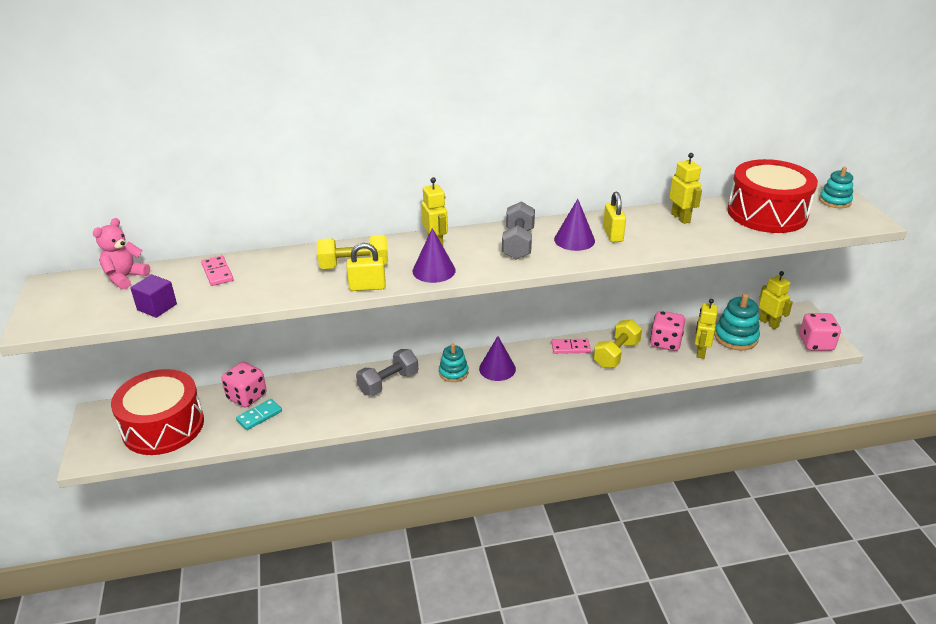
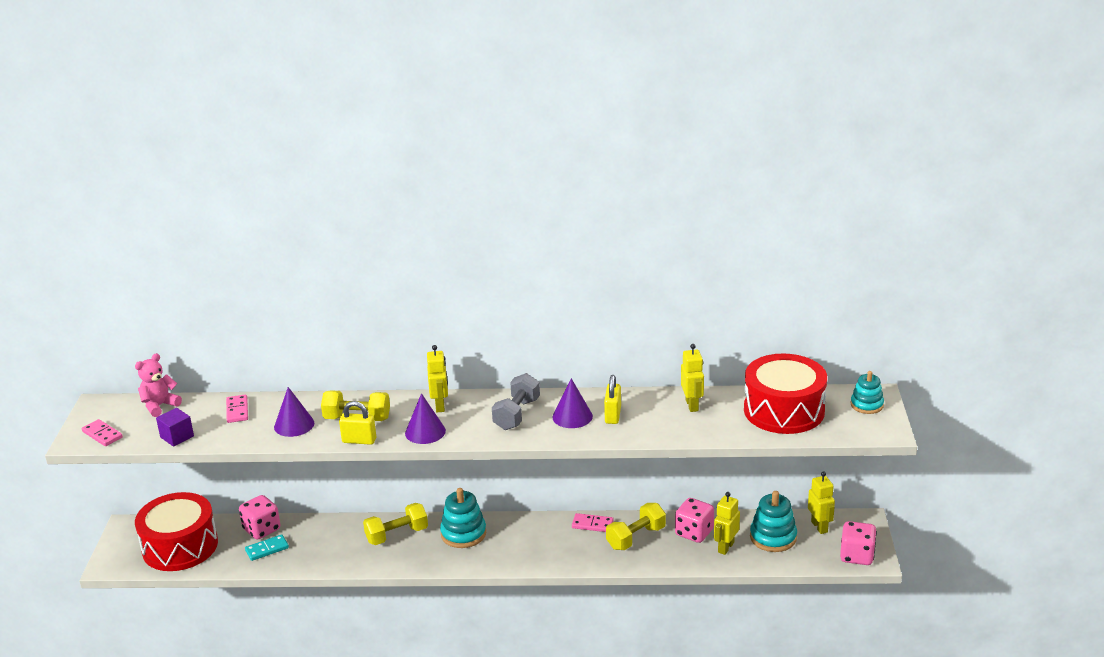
camera: 15 degrees right, 5 degrees down
(65, 315) = (102, 434): none -> pink domino
(388, 383) = (397, 535): grey dumbbell -> yellow dumbbell
(453, 373) = (463, 534): turquoise stacking toy -> turquoise stacking toy, size x1.51
(497, 369) = (508, 536): purple cone -> purple cone (294, 425)

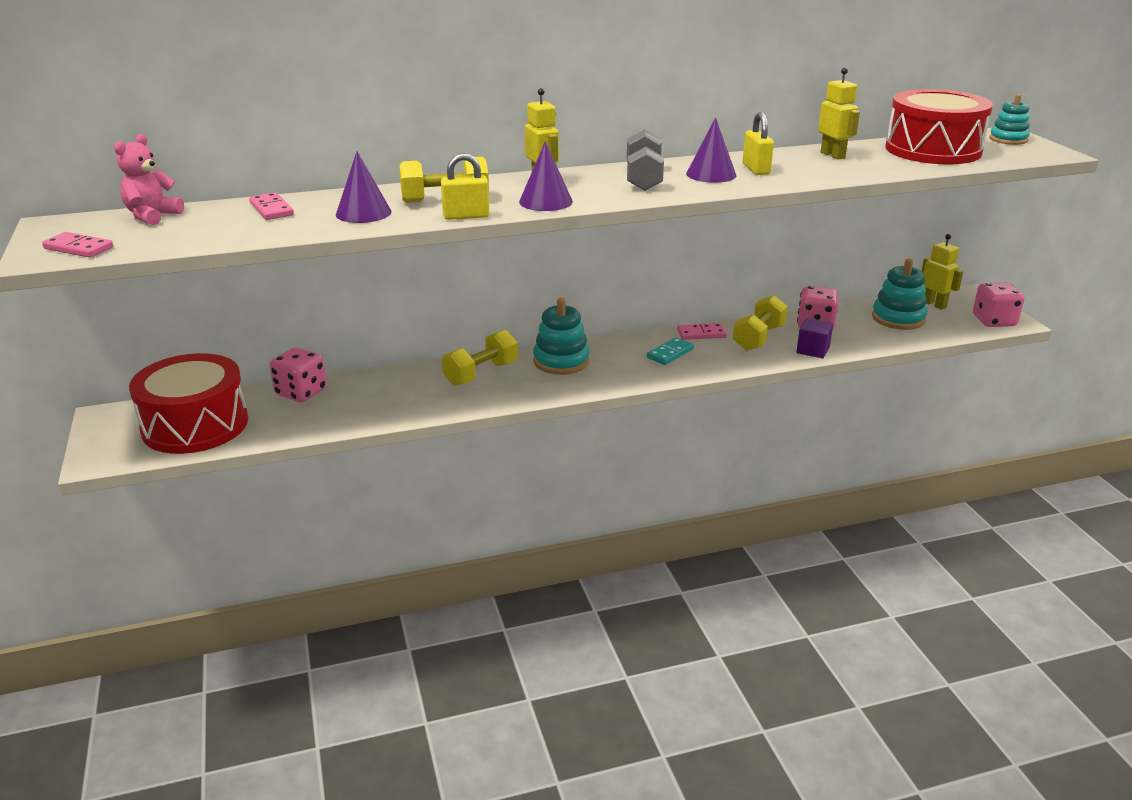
camera: 20 degrees left, 0 degrees up
(177, 437) = (199, 238): purple cube -> purple cube (813, 350)
(267, 549) = (320, 410): turquoise domino -> turquoise domino (670, 353)
(725, 547) = (859, 333): yellow robot -> none

